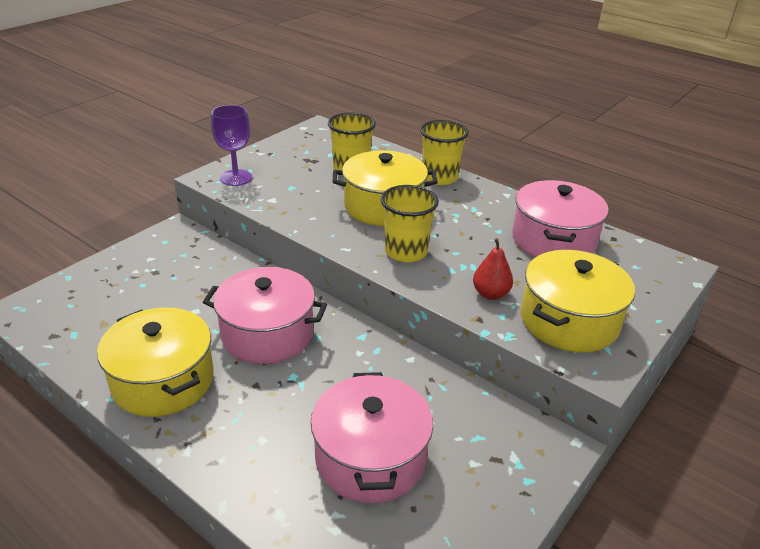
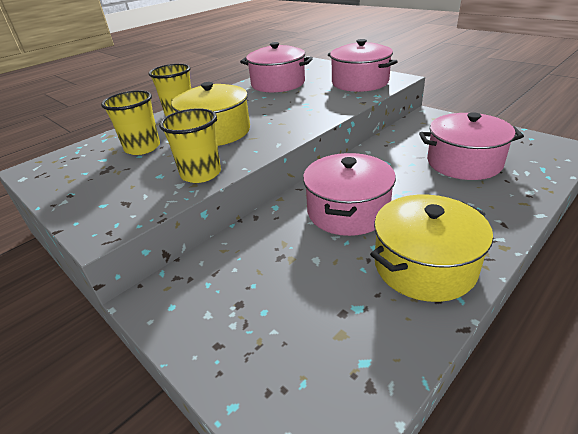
camera: 80 degrees left, 0 degrees up
(236, 178) = (116, 212): purple goblet -> none
(406, 251) = (285, 122): yellow cup -> yellow cup (201, 174)
(490, 294) = (337, 99): red pear -> none
(569, 320) = (360, 82): yellow pot -> pink pot

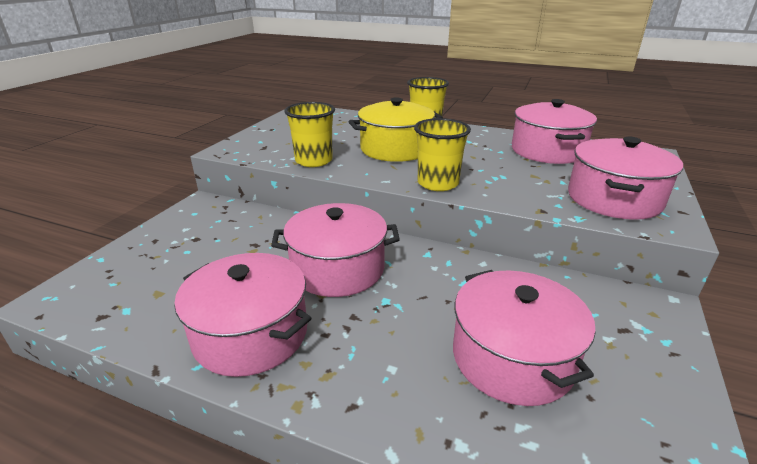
camera: 65 degrees right, 5 degrees down
(142, 148) = (349, 130): yellow cup -> yellow cup (438, 183)
(424, 266) = (251, 334): yellow pot -> pink pot

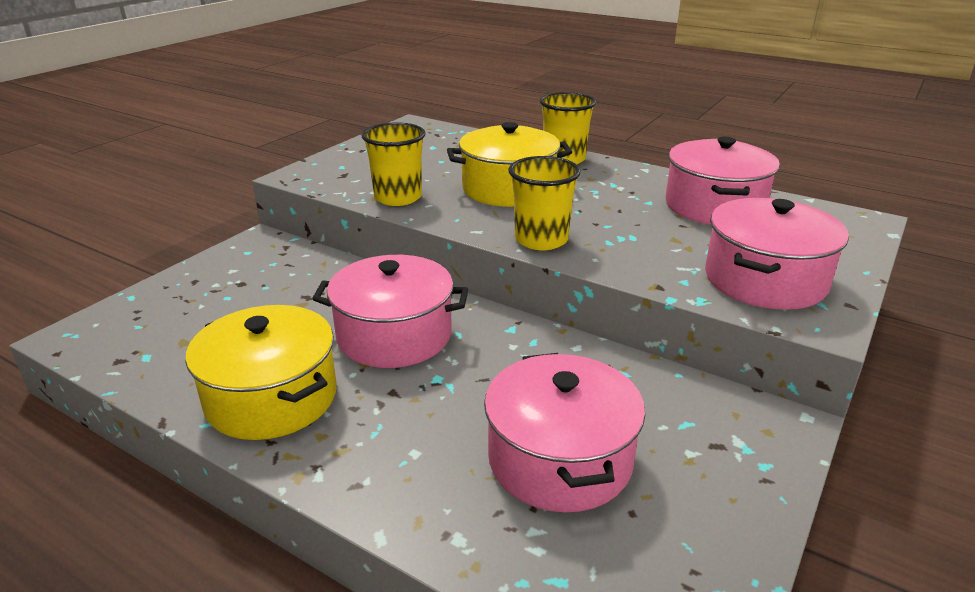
camera: 10 degrees right, 0 degrees up
(251, 334) = (271, 398): pink pot -> yellow pot

